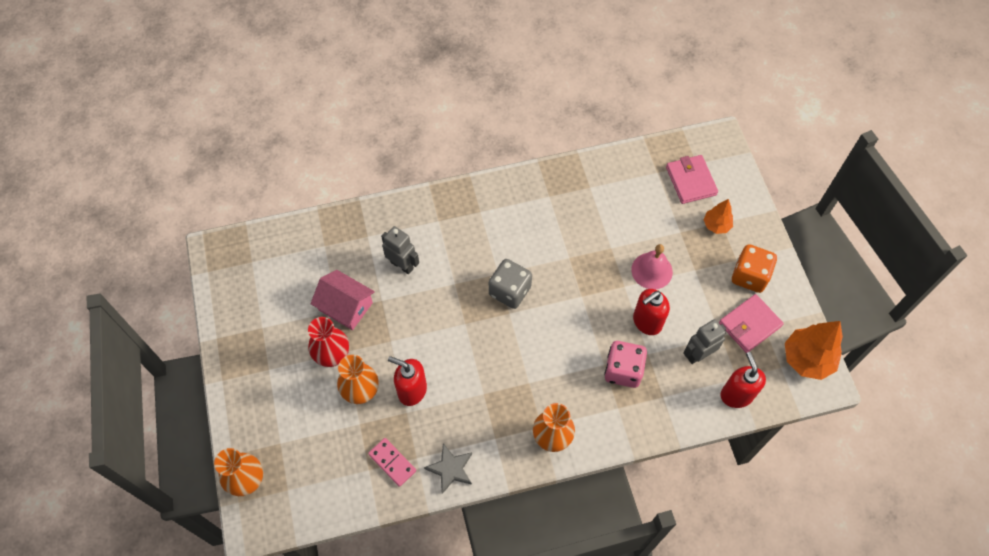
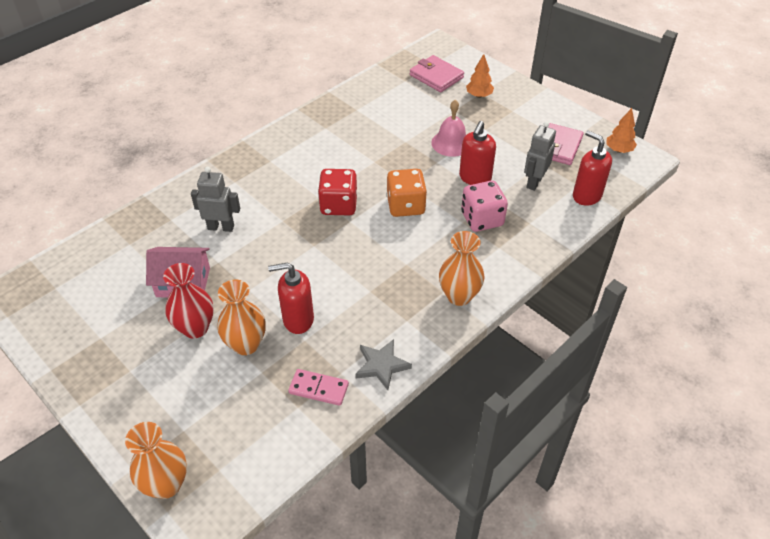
camera: 30 degrees left, 15 degrees down
(510, 291) = (338, 205): grey dice -> red dice
(749, 276) = (531, 116): orange dice -> orange dice (406, 206)
(807, 359) = (619, 150): orange tree -> orange tree, size x0.57

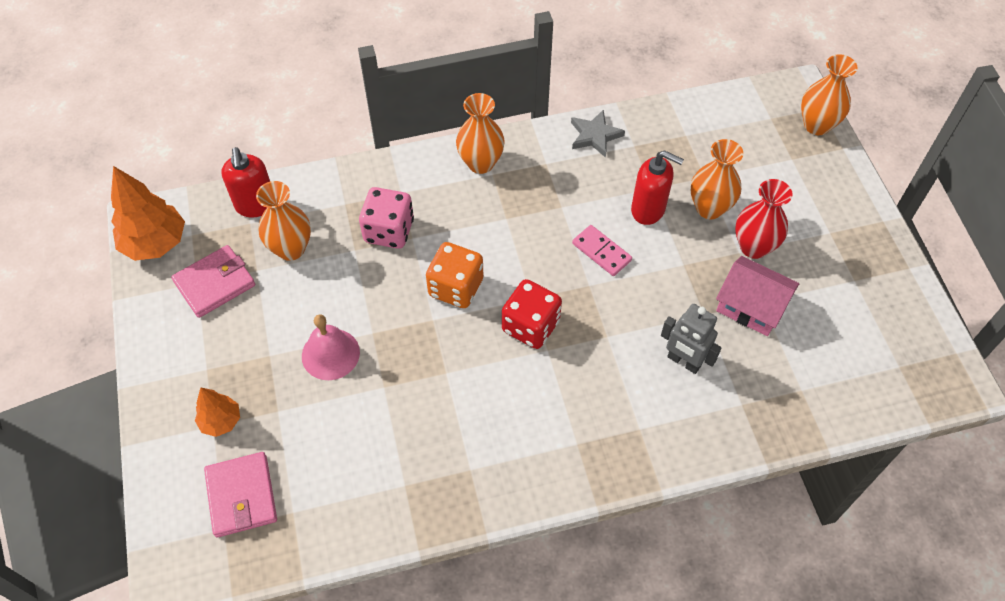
camera: 150 degrees left, 10 degrees up
(318, 389) = (660, 141): pink domino -> pink domino (601, 252)
(475, 178) = (349, 287): red soap dispenser -> none
(534, 182) = (291, 249): grey robot -> orange vase
(619, 150) = (155, 243): orange tree -> orange tree, size x1.75

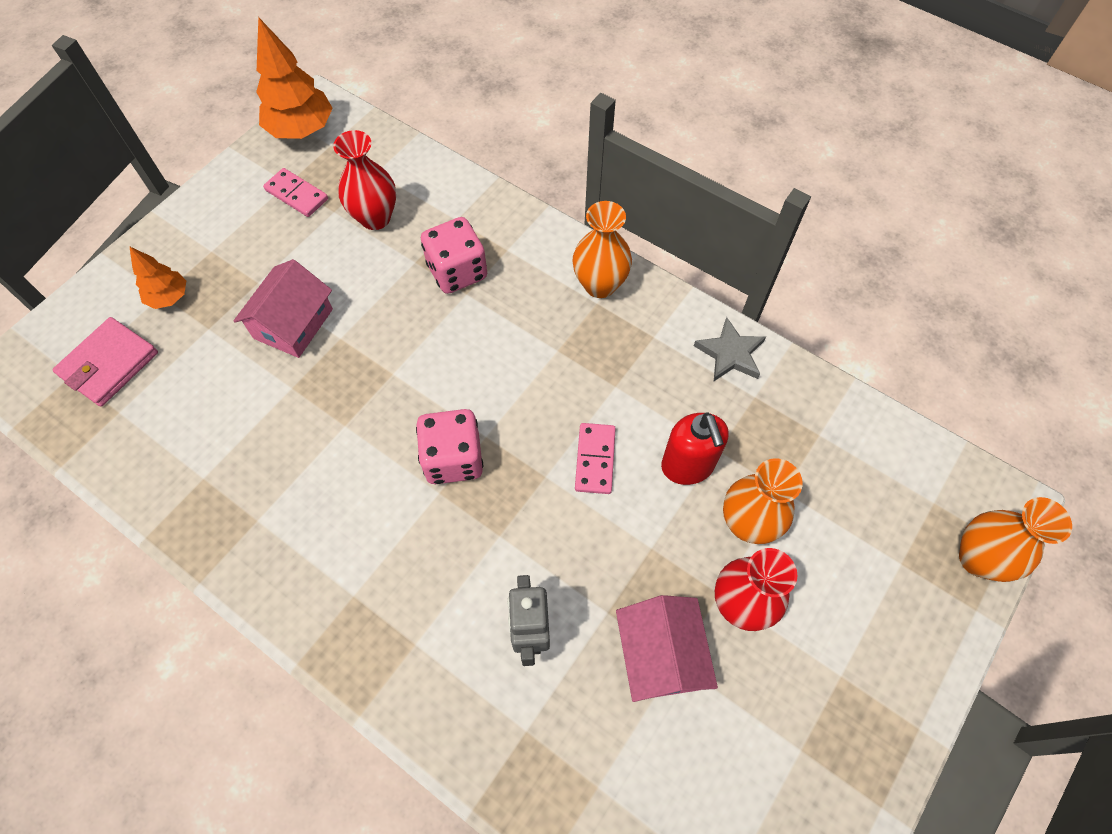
camera: 50 degrees right, 5 degrees up
(215, 283) = (296, 195): pink wallet -> pink domino
(256, 205) = (397, 163): red soap dispenser -> none
(291, 249) = (375, 218): orange vase -> red vase
(330, 354) = (293, 324): pink bell -> pink house
(456, 287) = (442, 366): orange dice -> none
(530, 326) = (453, 459): red dice -> pink dice

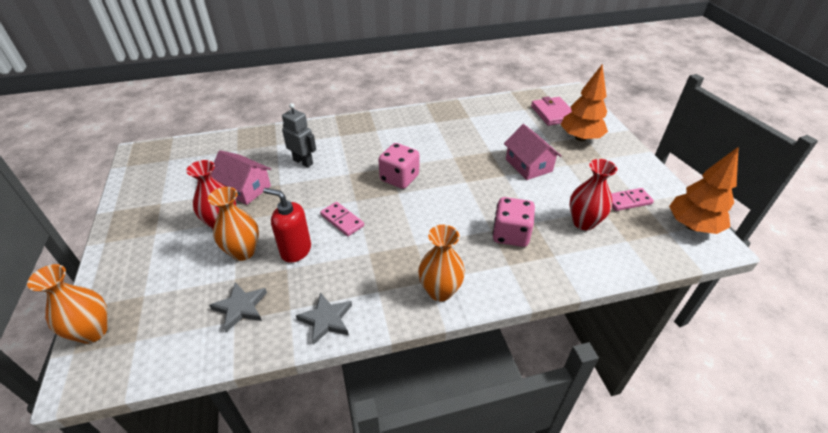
camera: 130 degrees right, 20 degrees down
(169, 297) = (580, 138): orange tree -> orange tree, size x1.75
(802, 444) = (240, 307): none -> grey star

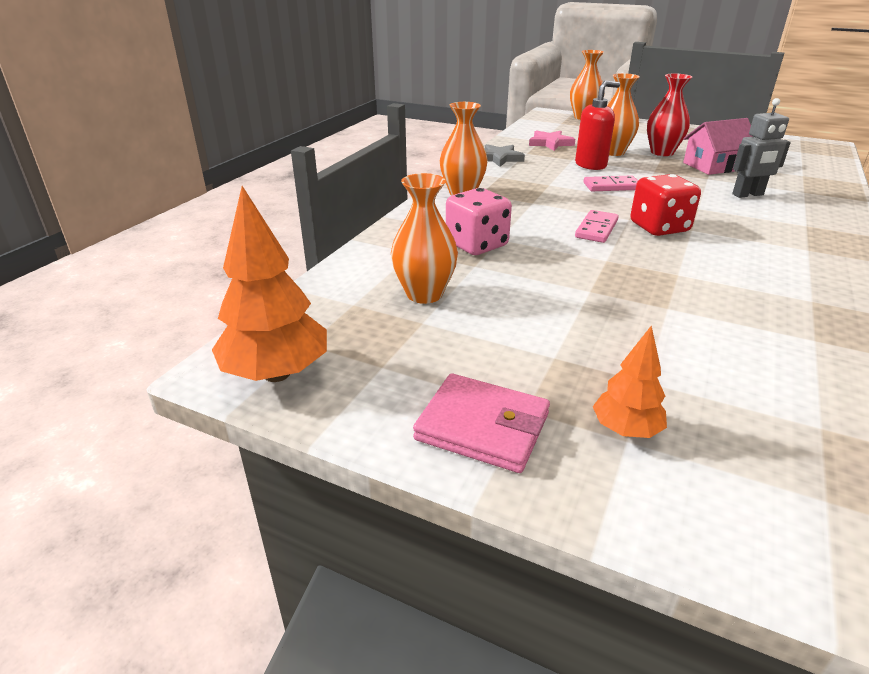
camera: 130 degrees right, 10 degrees down
(240, 307) = (550, 143): grey star -> pink star
(399, 178) = (659, 227): pink dice -> red dice
(528, 165) = (593, 320): pink house -> none
(553, 113) = (772, 460): pink wallet -> pink wallet (482, 427)
(580, 138) = (626, 430): orange tree -> orange tree, size x0.57
(583, 222) = (424, 294): red vase -> orange vase
(628, 201) = (402, 354): pink domino -> pink domino (596, 229)

